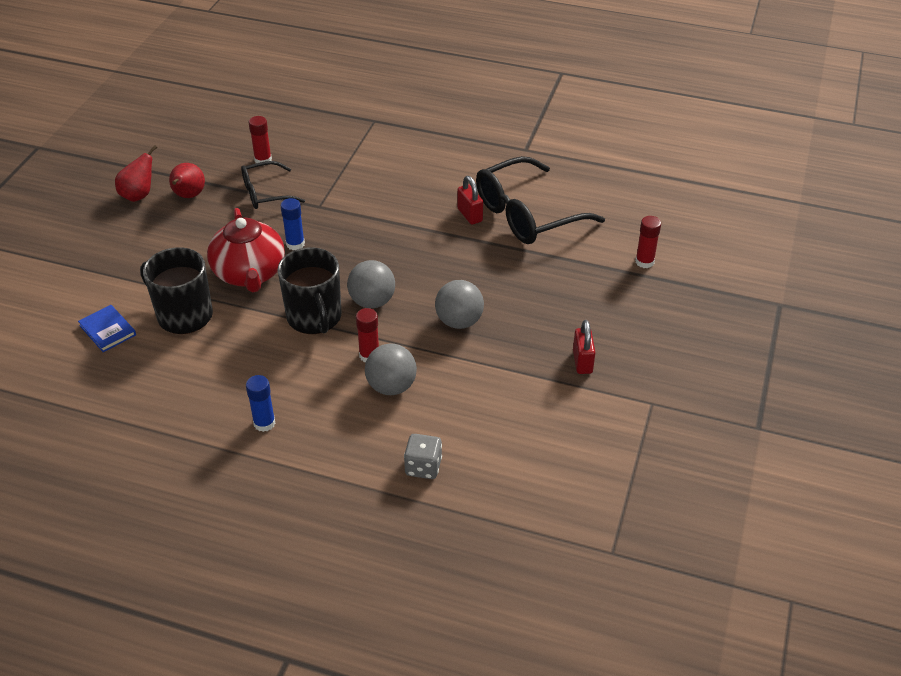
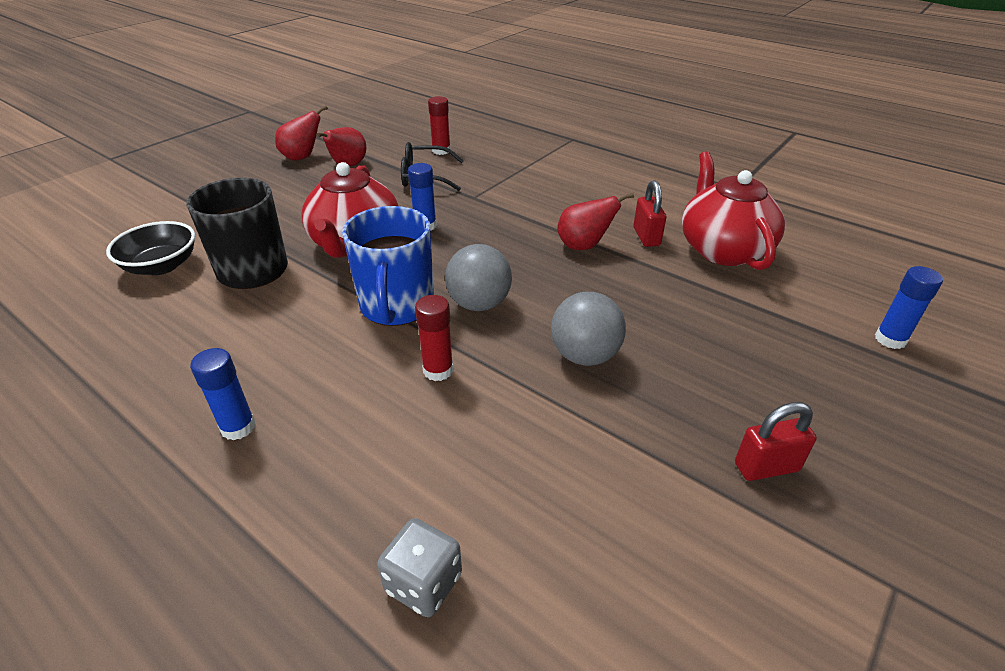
camera: 20 degrees right, 5 degrees down
(108, 330) = (161, 266): blue book -> black bowl
(314, 317) = (396, 306): black mug -> blue mug
(391, 386) = (444, 423): grey ball -> none
(426, 234) = (584, 246): none -> red pear
(527, 214) = (723, 249): black glasses -> red teapot
(582, 362) = (766, 467): red padlock -> red padlock turned 60 degrees clockwise
(644, 262) = (890, 339): red glue stick -> blue glue stick

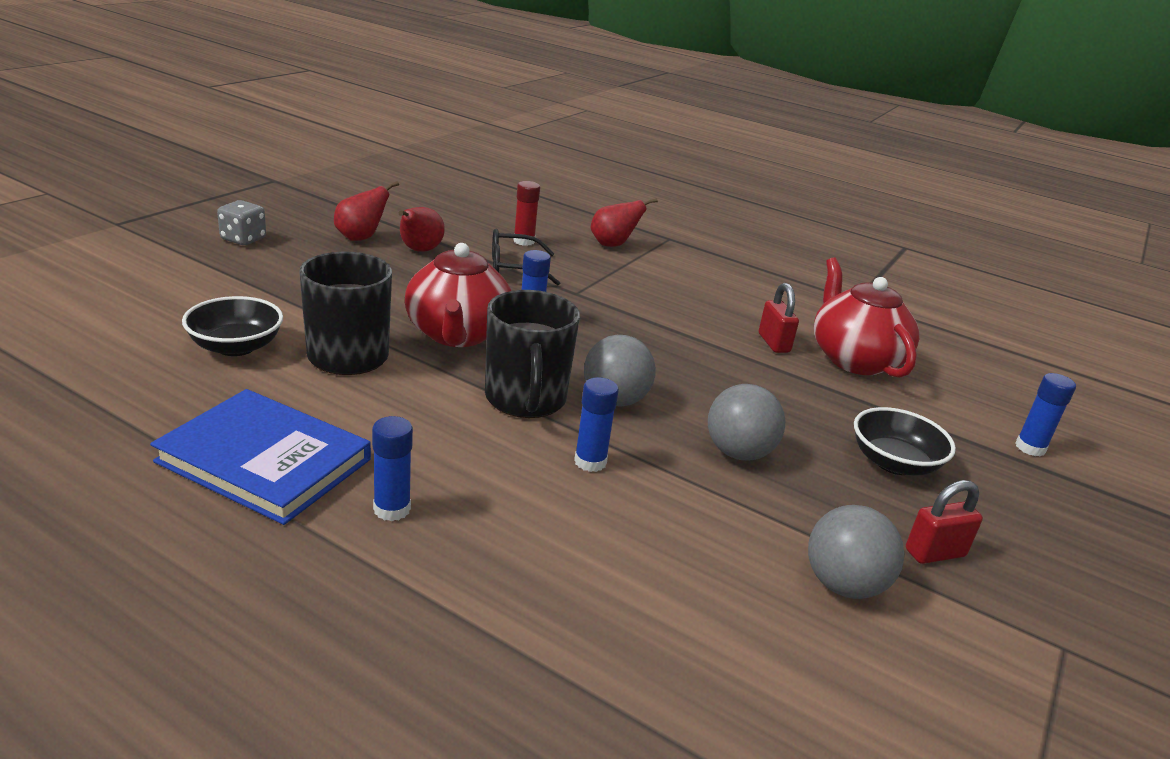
camera: 10 degrees left, 10 degrees down
(144, 378) = (265, 460): none -> blue book
(396, 306) = (525, 399): blue mug -> black mug
(423, 583) = (634, 645): grey dice -> grey dice (243, 239)
(438, 370) = (590, 462): red glue stick -> blue glue stick
(584, 246) = (710, 349): red pear -> red pear (613, 245)
(659, 508) = (843, 585): none -> grey ball
(741, 362) = (894, 463): none -> black bowl

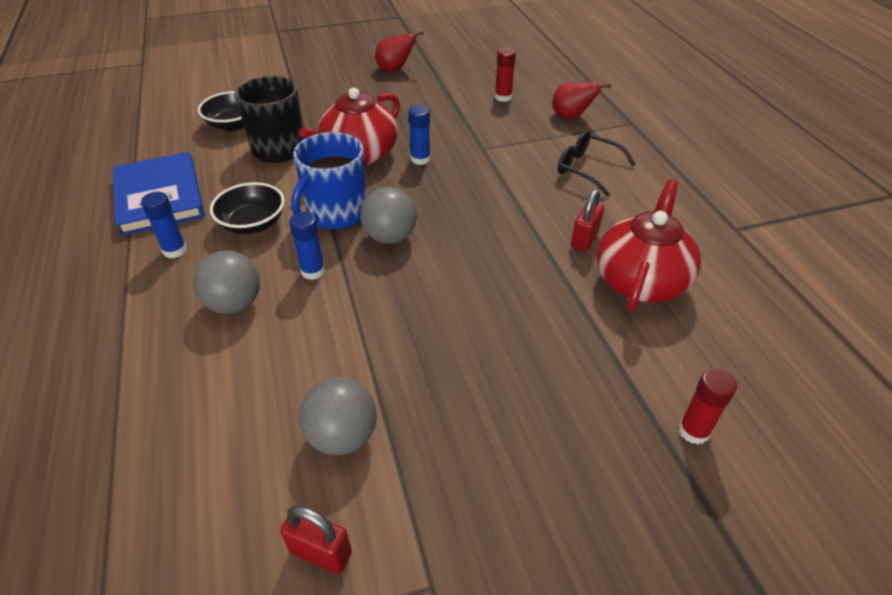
camera: 45 degrees right, 15 degrees up
(243, 239) = (327, 55): grey dice -> none
(419, 251) = (419, 87): red pear -> none
(514, 268) = (465, 117): black glasses -> black glasses (588, 169)
(525, 399) = (336, 213): black mug -> blue mug
(738, 453) = (417, 310): grey ball -> grey ball (234, 304)
(894, 463) = (530, 377): black bowl -> black bowl (253, 224)
(935, 553) = (447, 457): red padlock -> red padlock (320, 552)
(1030, 448) = (693, 431): blue glue stick -> red glue stick

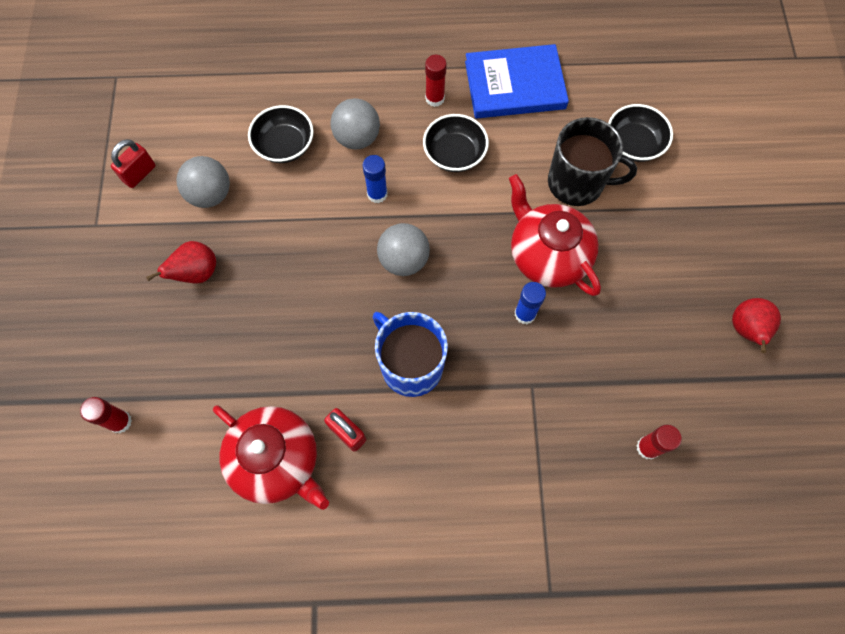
camera: 105 degrees right, 25 degrees up
(175, 250) = (435, 98): blue glue stick -> red glue stick
(250, 372) = (284, 145): none -> black bowl
(336, 213) = (451, 221): blue mug -> blue mug (410, 365)
(571, 117) = (581, 518): red pear -> red pear (196, 273)
(588, 169) = (462, 489): black glasses -> none

